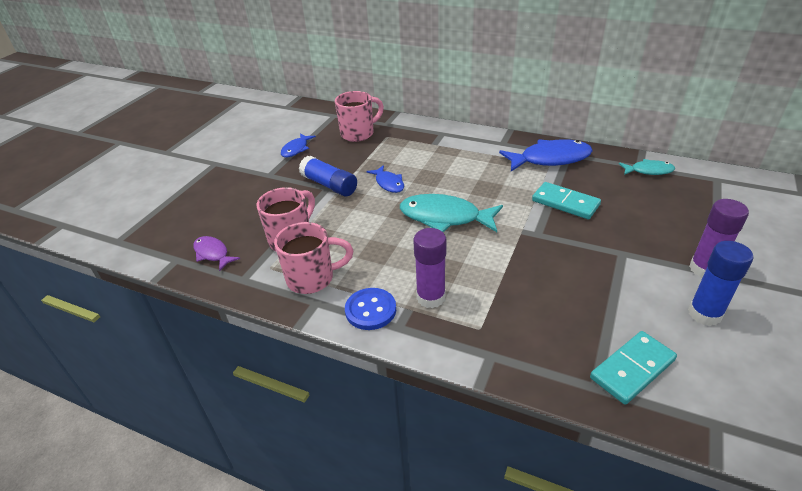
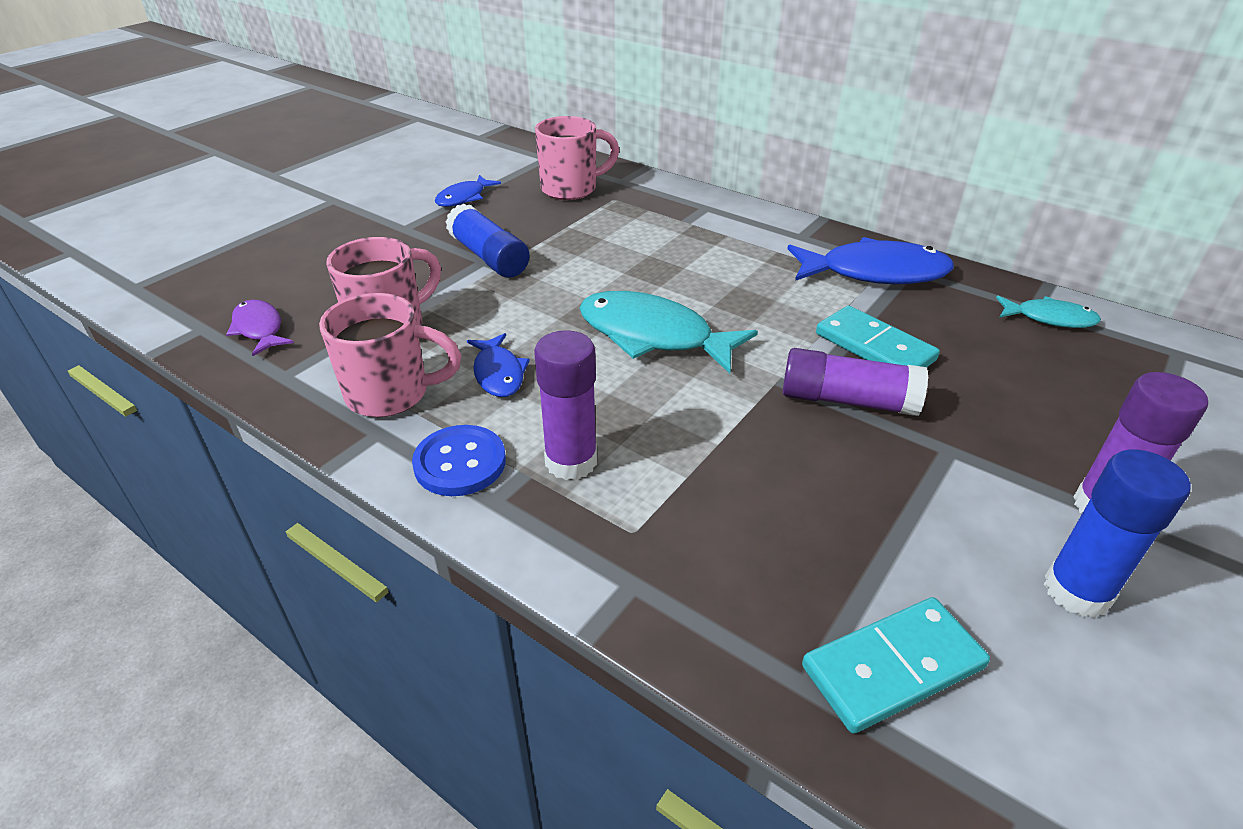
camera: 10 degrees right, 0 degrees up
(389, 183) = (584, 269): blue fish -> blue fish (498, 373)
(562, 236) = (847, 400): none -> purple glue stick

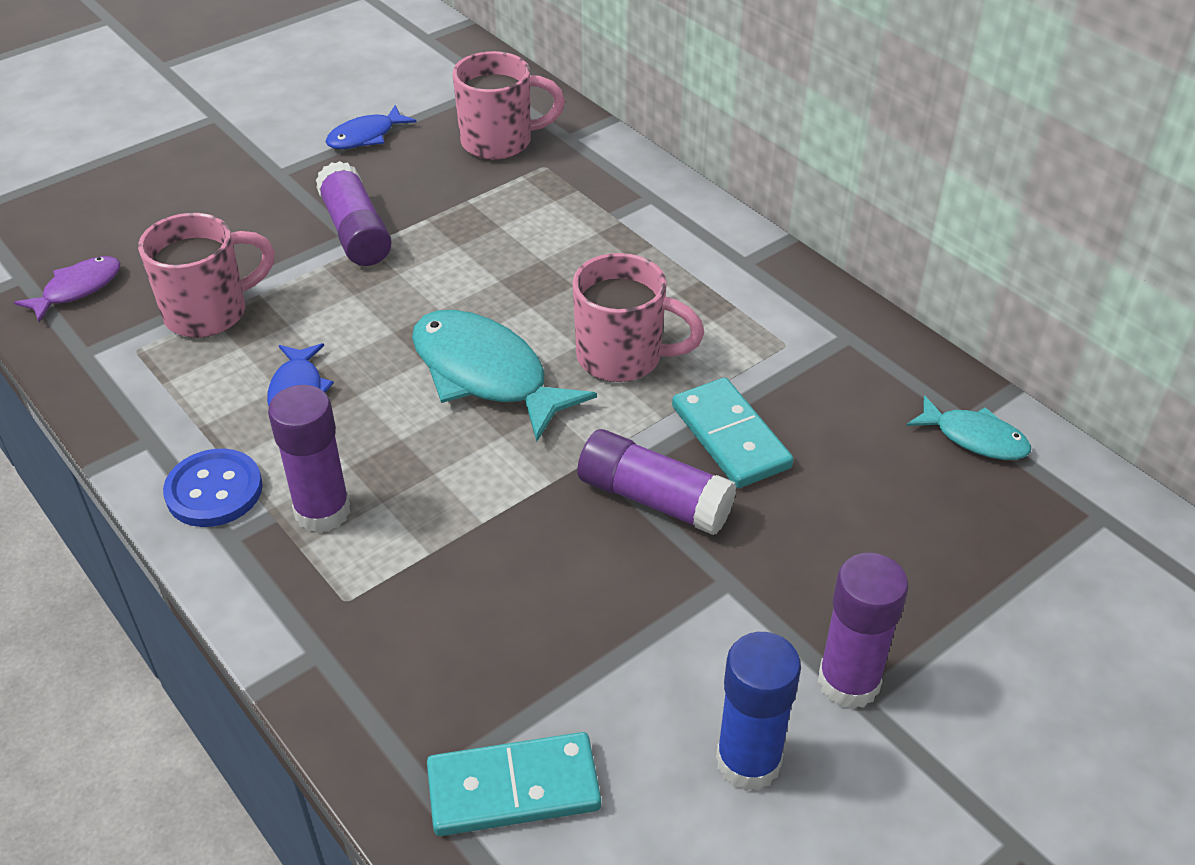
camera: 15 degrees right, 5 degrees up
(259, 329) = (77, 289): purple fish -> purple fish turned 60 degrees clockwise
(391, 394) = (179, 397): pink mug -> pink mug (623, 357)
(489, 257) = (355, 232): blue glue stick -> purple glue stick
(874, 273) = (801, 333): blue fish -> none

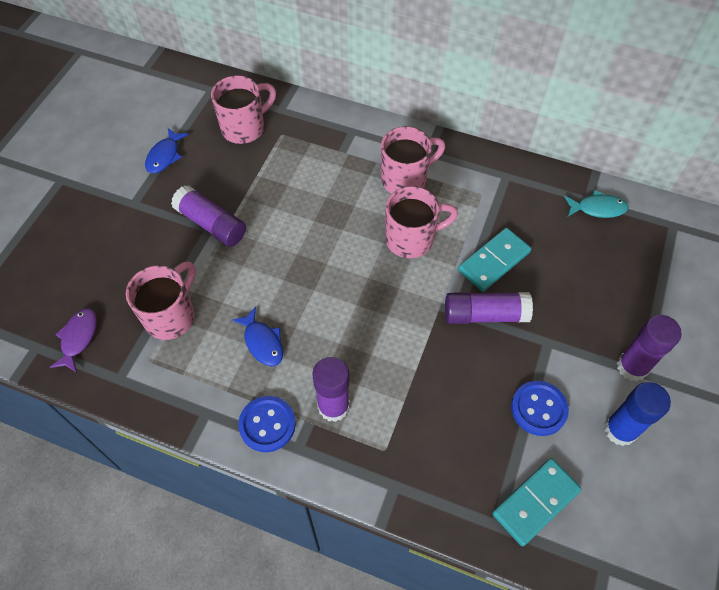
camera: 30 degrees left, 15 degrees up
(486, 375) = (352, 283): turquoise fish -> none
(632, 663) = (538, 409): none -> blue button
(680, 282) = (405, 179): none -> pink mug
(730, 437) = (494, 261): turquoise domino -> turquoise domino turned 75 degrees counterclockwise

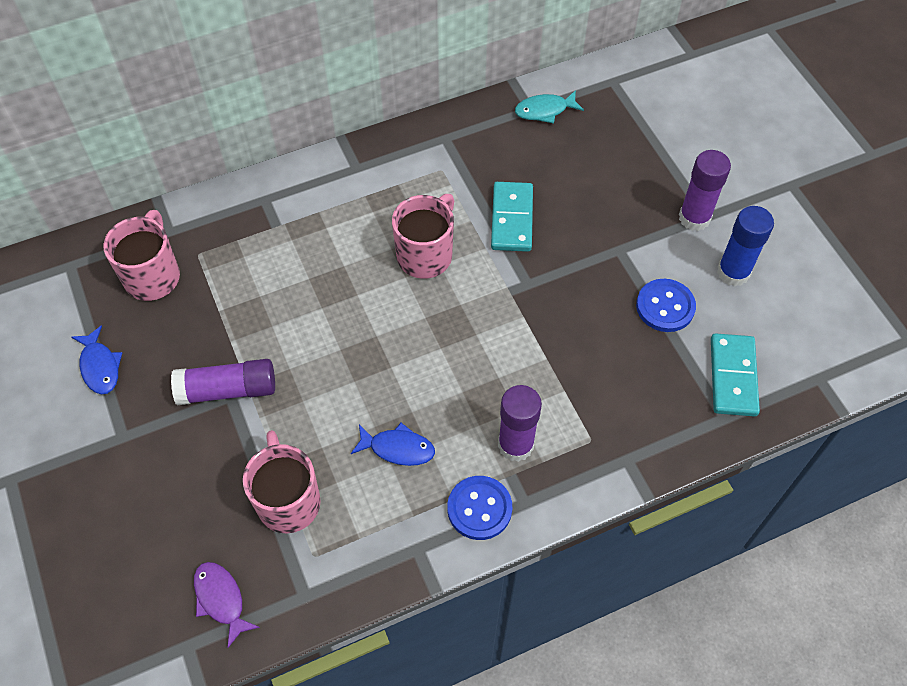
camera: 45 degrees left, 0 degrees up
(405, 179) = (363, 206): pink mug -> none
(484, 314) = (551, 268): purple glue stick -> none
(597, 208) = (545, 110): turquoise fish -> turquoise fish turned 150 degrees counterclockwise

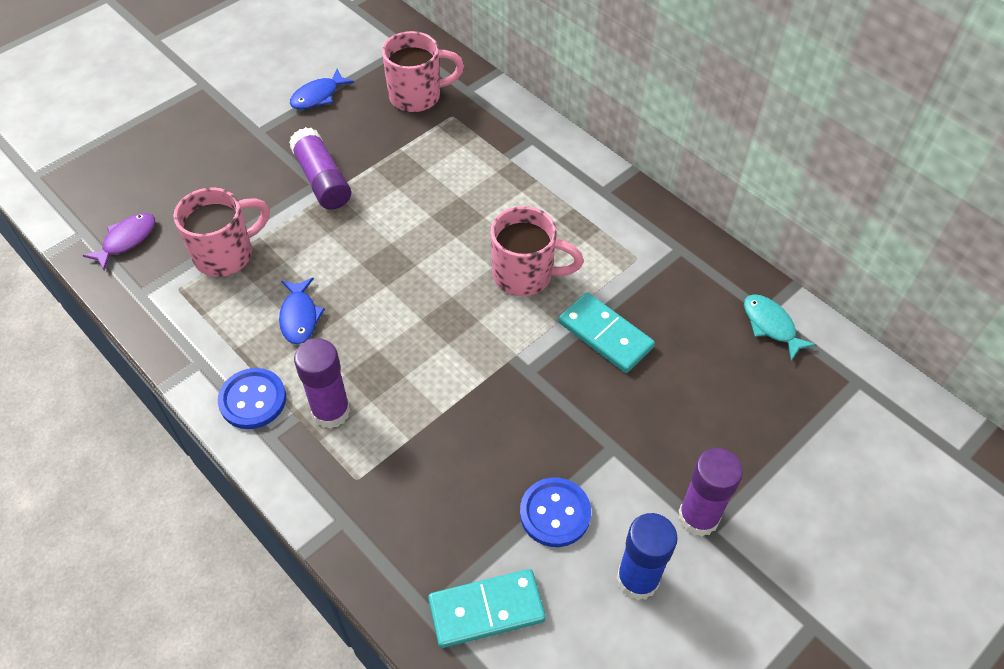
camera: 70 degrees right, 5 degrees down
(512, 219) = (605, 335): turquoise domino -> turquoise domino turned 60 degrees clockwise

